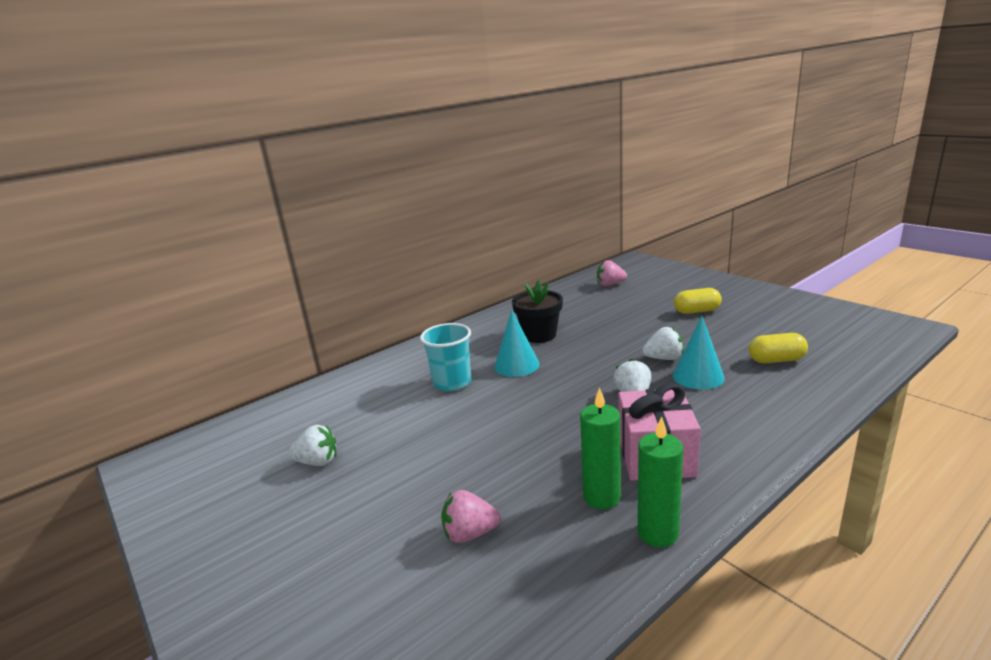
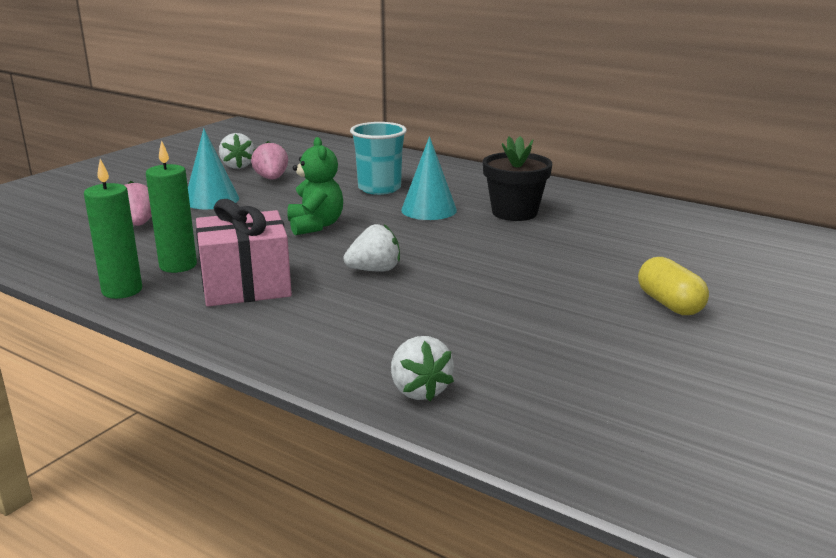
camera: 70 degrees right, 0 degrees up
(528, 417) = (315, 226): none -> green teddy bear
(610, 284) = (731, 239): pink strawberry -> pink strawberry (271, 179)
(663, 358) = (481, 284): white strawberry -> white strawberry (419, 390)
(698, 376) = (436, 306): turquoise cone -> turquoise cone (211, 200)
(776, 360) = (512, 363): yellow capsule -> none

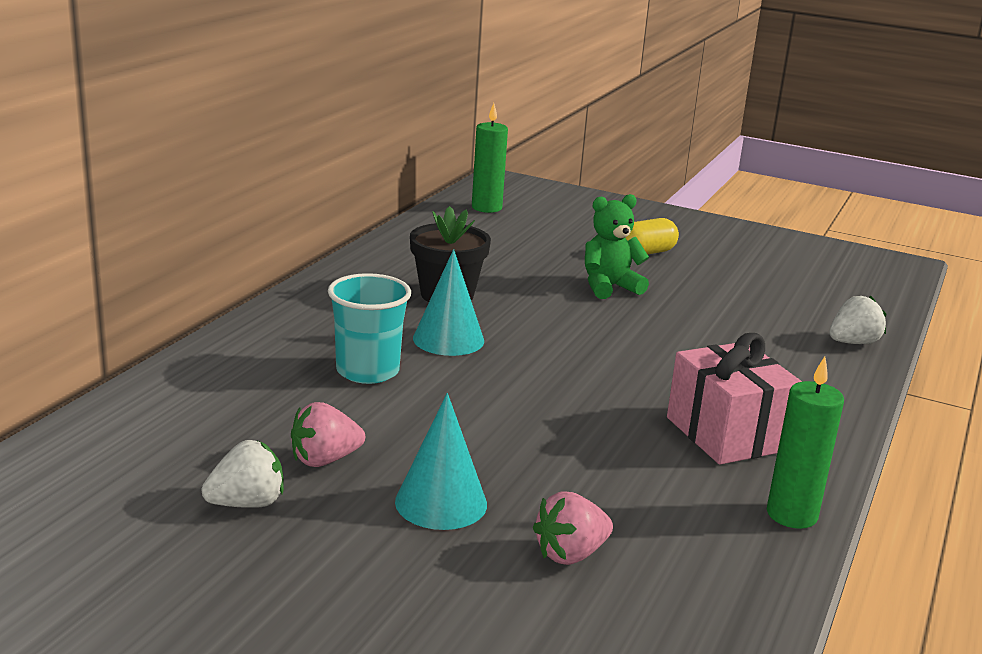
camera: 100 degrees left, 0 degrees up
(178, 265) = (700, 488): green candle -> green candle (486, 208)
(315, 226) = (527, 407): green teddy bear -> green teddy bear (609, 287)
(374, 270) = (645, 366): white strawberry -> none

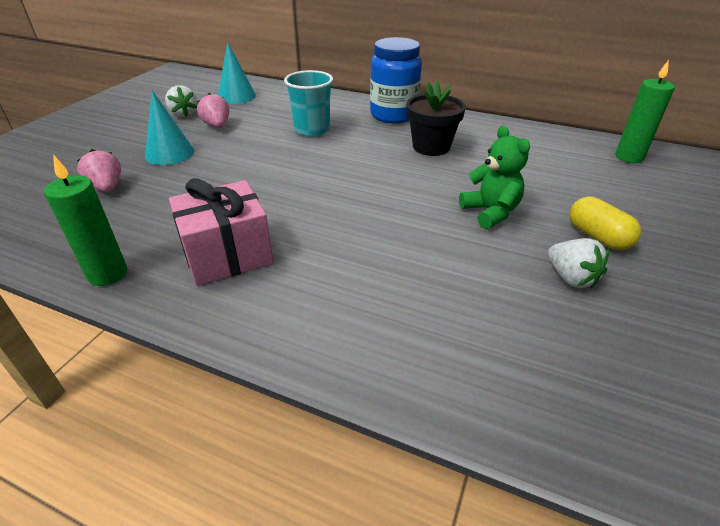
camera: 90 degrees right, 15 degrees up
(328, 306) = (393, 115): none -> blue jar
(448, 339) = (361, 149): turquoise cone -> turquoise cone (236, 96)
(853, 343) = (432, 375): white strawberry -> white strawberry (571, 278)

